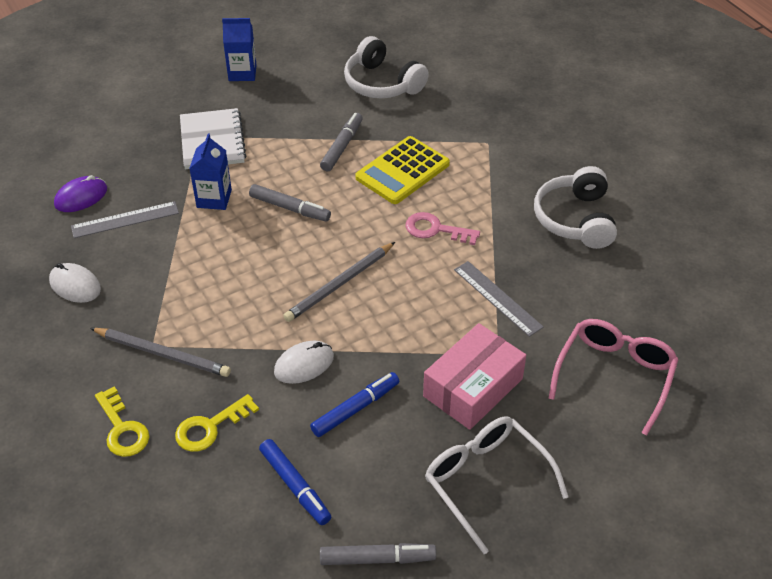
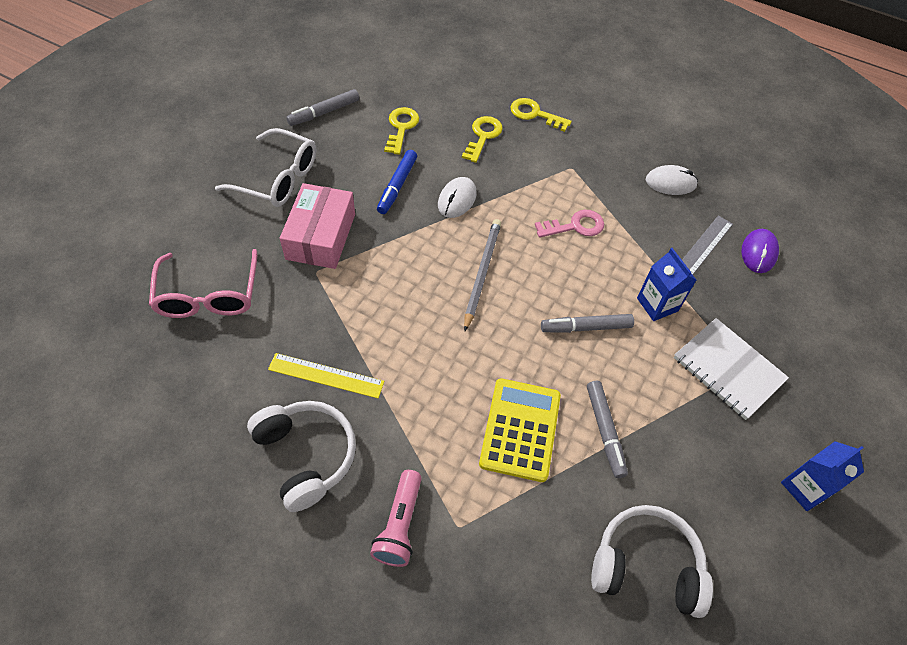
camera: 145 degrees right, 10 degrees up
(162, 354) = (559, 165): grey pencil -> none
(295, 486) = (401, 127): blue marker -> yellow key
(435, 229) = (439, 370): pink key -> pink key (575, 226)
(497, 298) = (341, 323): grey ruler -> none
(527, 158) = (399, 525): none -> pink flashlight
(533, 264) = (326, 376): none -> yellow ruler

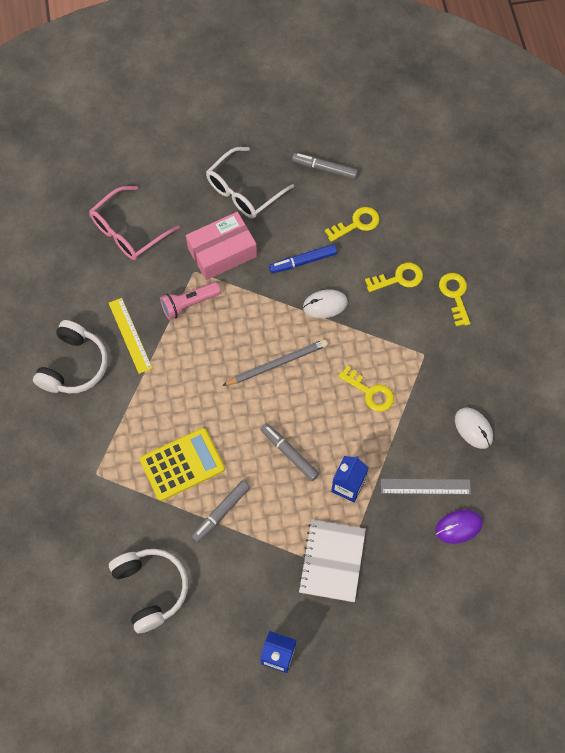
camera: 55 degrees right, 10 degrees up
(277, 178) = (244, 191): white glasses -> white glasses turned 60 degrees clockwise
(399, 525) = (73, 443): pink flashlight -> pink flashlight (189, 304)
(575, 226) = (370, 392): pink key -> yellow key

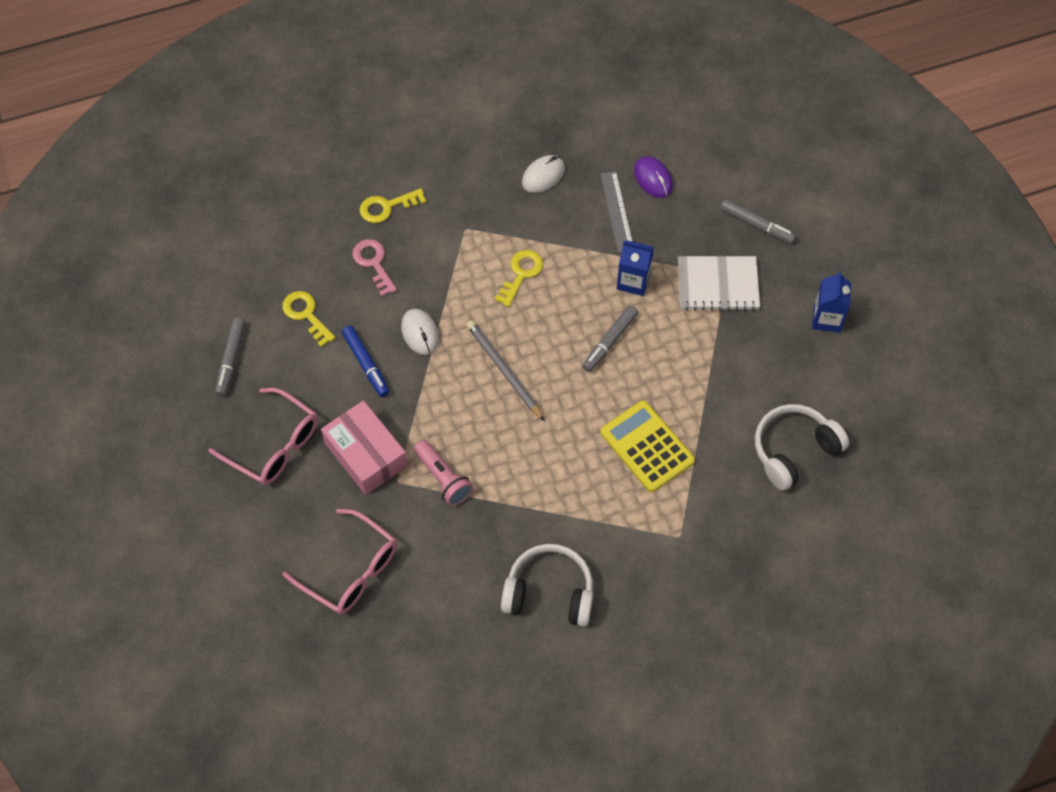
camera: 100 degrees left, 5 degrees down
(130, 335) = (497, 537): yellow ruler -> none
(221, 513) = (693, 397): grey marker -> grey marker (757, 225)
(244, 191) = (273, 445): white glasses -> pink glasses
(399, 278) = (373, 263): yellow key -> pink key

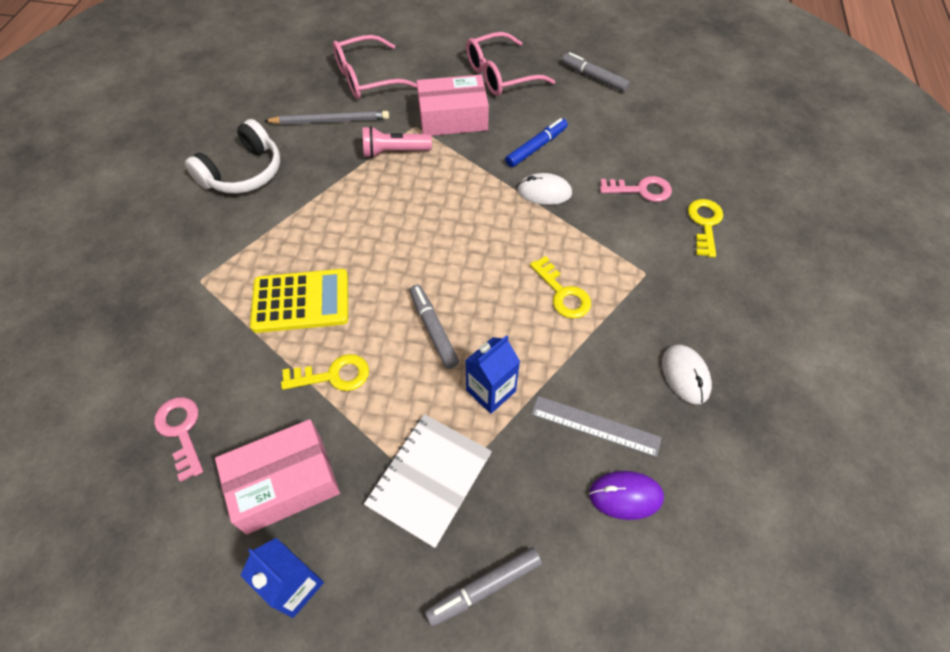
camera: 120 degrees right, 5 degrees down
(306, 314) = (611, 130): yellow key -> yellow key (333, 375)
(366, 364) = (536, 147): blue marker -> blue marker turned 135 degrees clockwise
(504, 370) = (463, 232): grey pencil -> grey pencil (330, 121)
(779, 363) = (284, 483): none -> pink box
(794, 450) = (181, 431): white headphones -> pink key

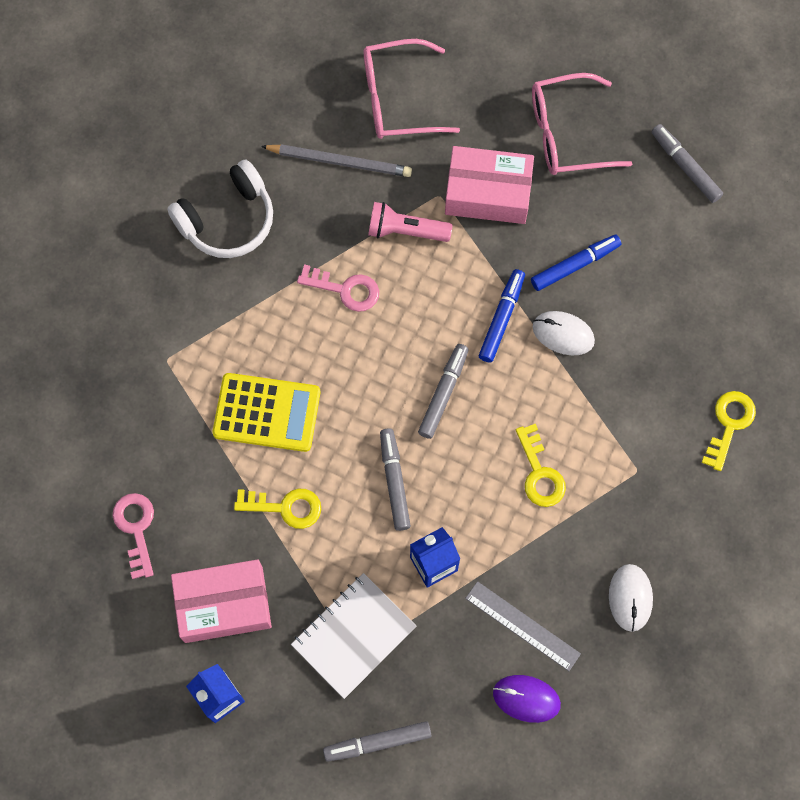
camera: 15 degrees right, 15 degrees up
(458, 253) = (443, 393): none -> grey marker
(490, 192) = (501, 318): none -> blue marker
(641, 190) = (676, 359): pink key -> pink key (345, 289)

